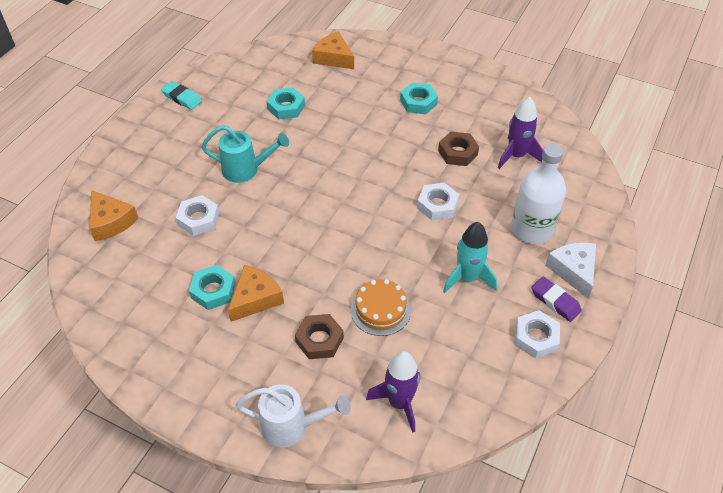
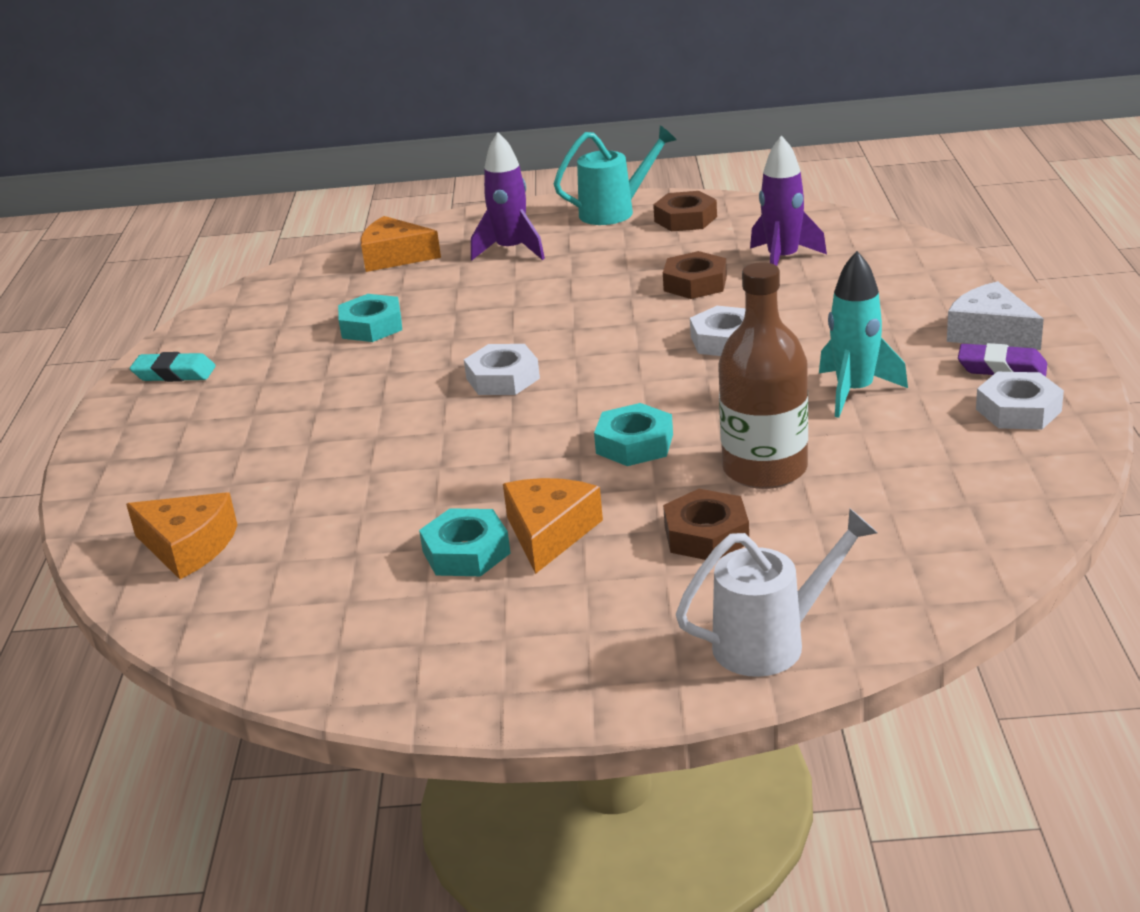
camera: 25 degrees left, 20 degrees down
(198, 219) = (351, 487): white nut -> white nut (502, 378)
(245, 170) = (375, 409): turquoise watering can -> turquoise watering can (614, 212)
(380, 310) = (765, 469): orange cake -> brown bottle
(399, 403) = (907, 548): purple rocket -> purple rocket (511, 250)
(418, 102) = (579, 257): turquoise nut -> turquoise nut (634, 444)
(494, 97) = (685, 219): none -> brown nut
(532, 229) = (887, 316): white bottle -> none

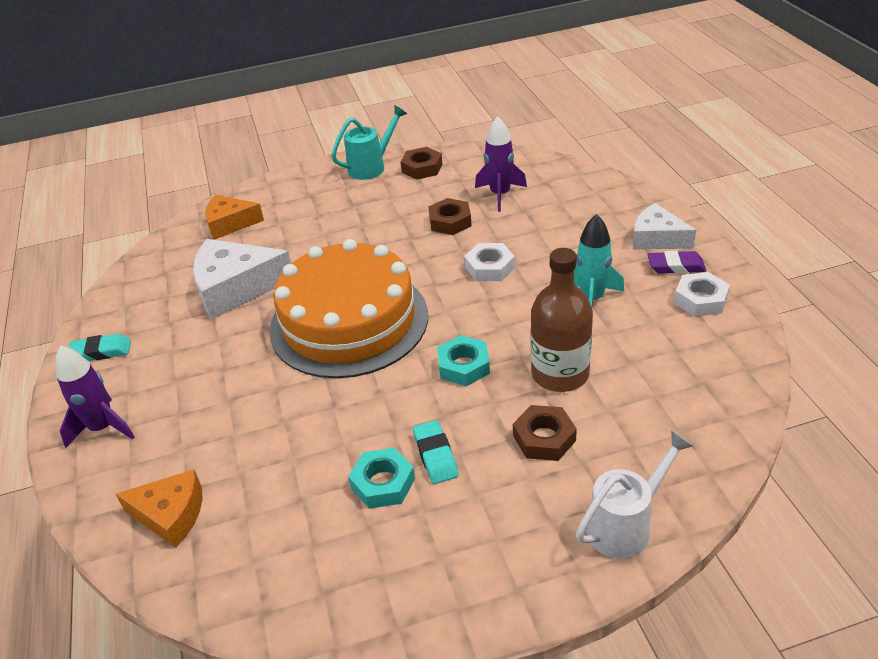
camera: 15 degrees left, 10 degrees up
(371, 326) = (236, 288): turquoise nut -> white cheese
(502, 378) = (349, 321): white nut -> orange cake
(511, 250) = (312, 208): purple rocket -> purple rocket (103, 428)
(549, 533) = (435, 455): orange cheese -> turquoise eraser

